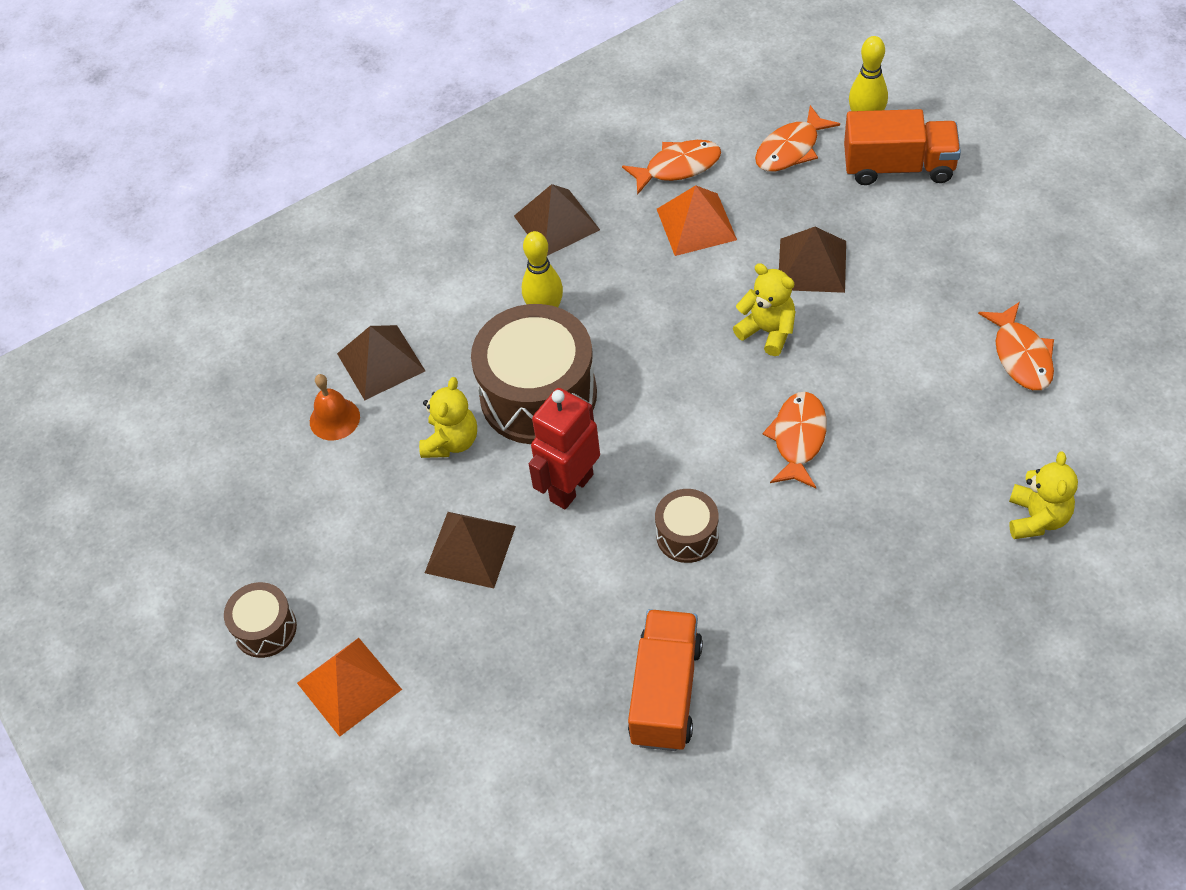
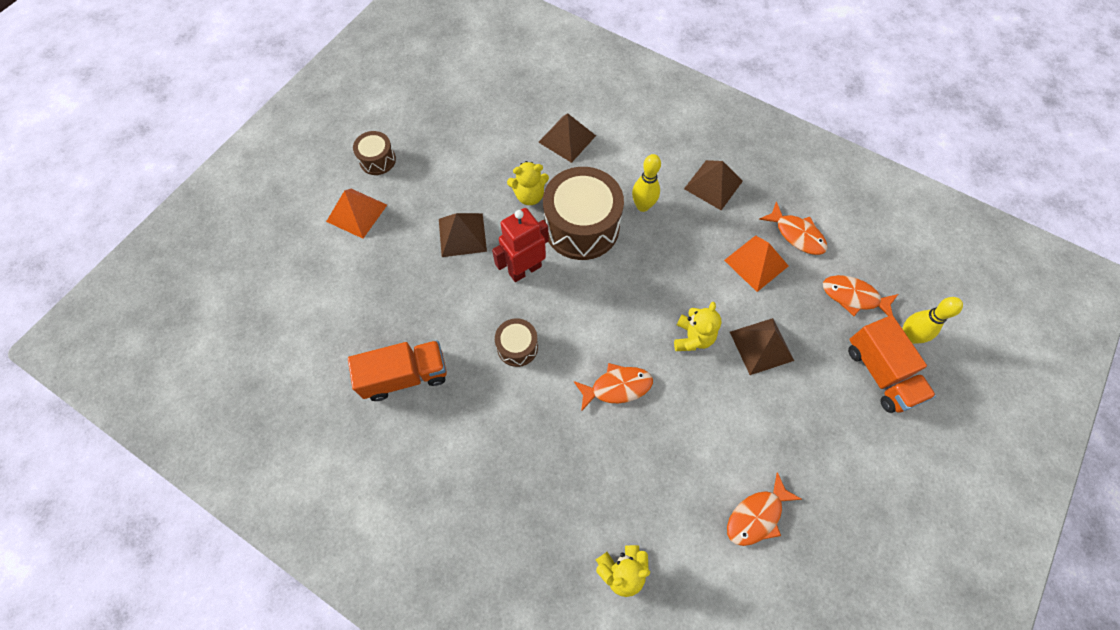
camera: 60 degrees right, 10 degrees up
(334, 419) = (519, 133): orange bell -> none
(571, 487) = (524, 269): red robot -> red robot turned 45 degrees counterclockwise

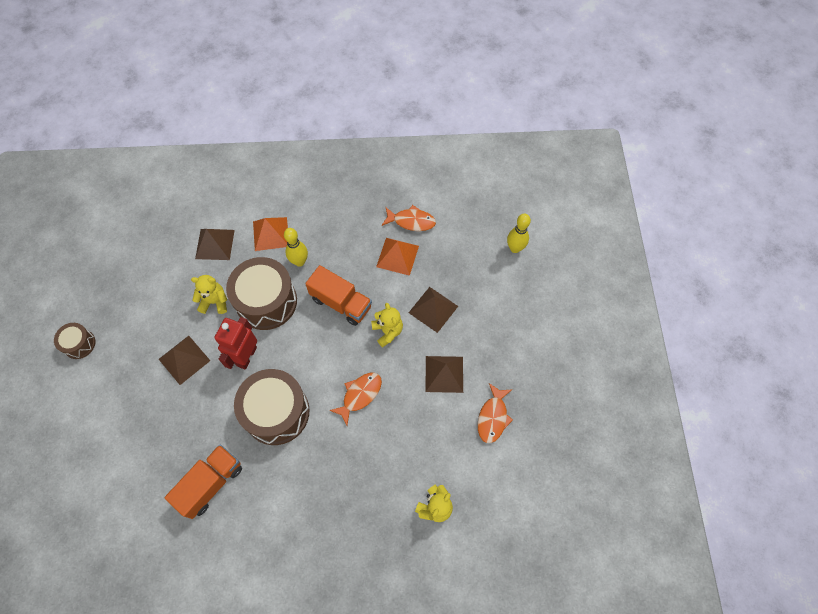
camera: 35 degrees left, 0 degrees up
(356, 213) = (91, 393): orange pyramid -> orange pyramid (271, 234)
(517, 347) = (276, 412): brown drum -> brown drum, size x2.00
(529, 195) = (214, 302): yellow teddy bear -> yellow teddy bear turned 135 degrees counterclockwise
(713, 184) = (337, 218): brown pyramid -> brown pyramid (444, 374)
(853, 297) = (469, 242): orange fish -> none
(880, 373) = (512, 281): orange truck -> orange truck (341, 303)

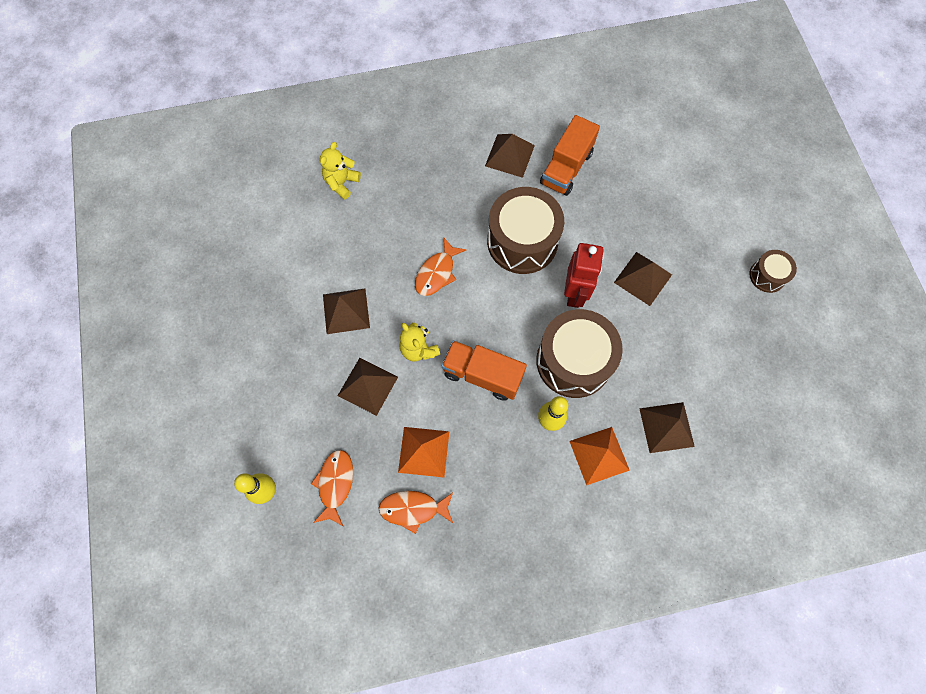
camera: 170 degrees right, 5 degrees up
(214, 302) = (635, 350): yellow teddy bear -> none
(261, 509) = (510, 155): none -> brown pyramid
(493, 417) = (288, 274): orange fish -> orange fish (335, 484)

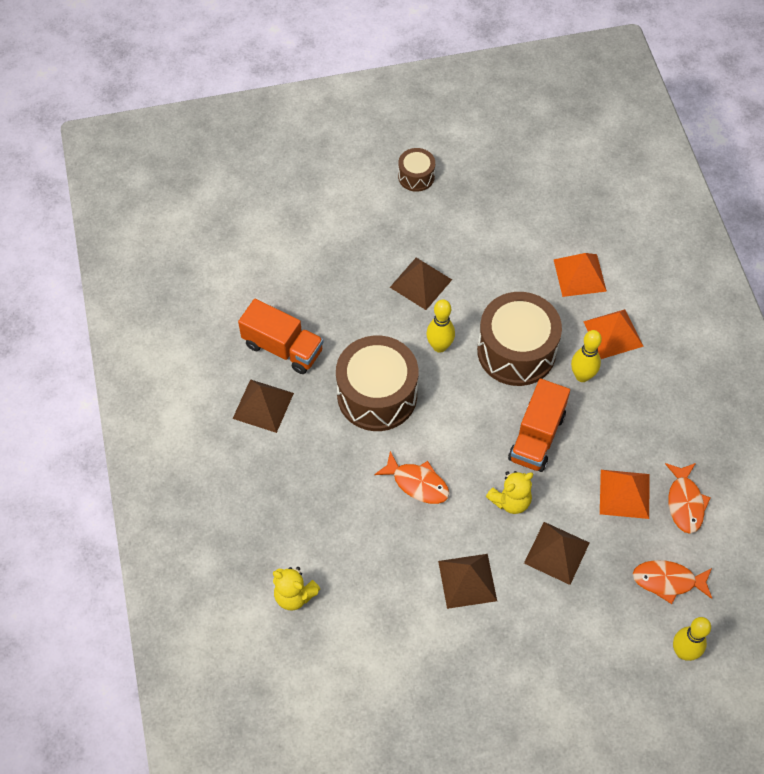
camera: 90 degrees left, 10 degrees down
(575, 293) = (439, 346): red robot -> yellow bowling pin
(666, 427) = (579, 275): brown pyramid -> orange pyramid

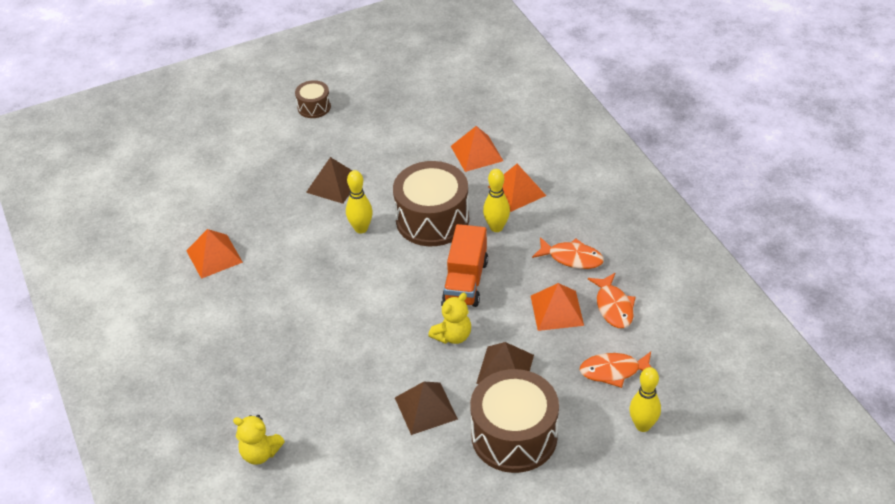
camera: 10 degrees left, 15 degrees down
(263, 405) = (203, 304): brown pyramid -> none
(283, 348) = (214, 256): orange truck -> orange pyramid
(377, 395) = (310, 276): brown drum -> brown drum (514, 436)
(417, 483) = (362, 339): orange fish -> orange fish (572, 258)

